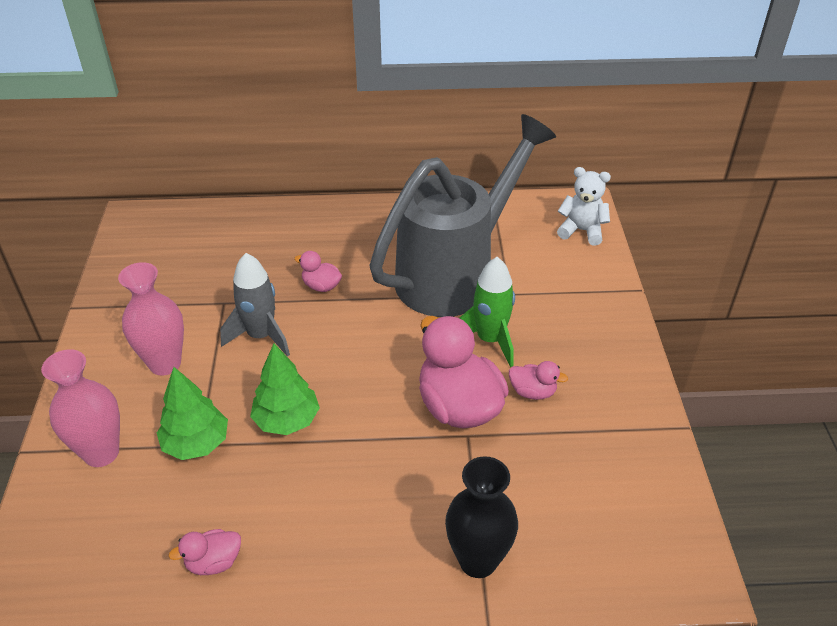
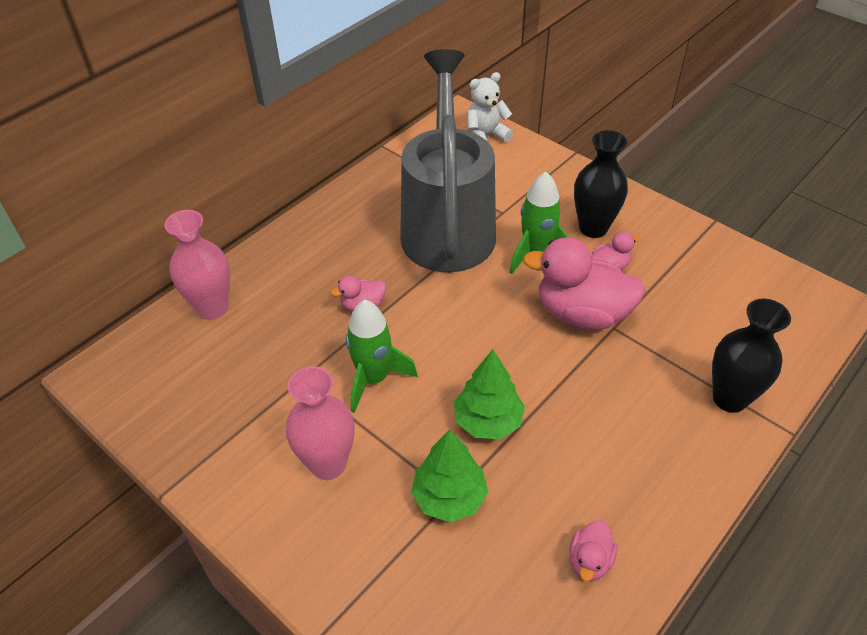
camera: 45 degrees left, 5 degrees up
(101, 453) = (386, 575): pink vase -> pink vase (212, 308)
(261, 336) = (373, 378): grey rocket -> green rocket
(565, 355) = (593, 228): none -> black vase

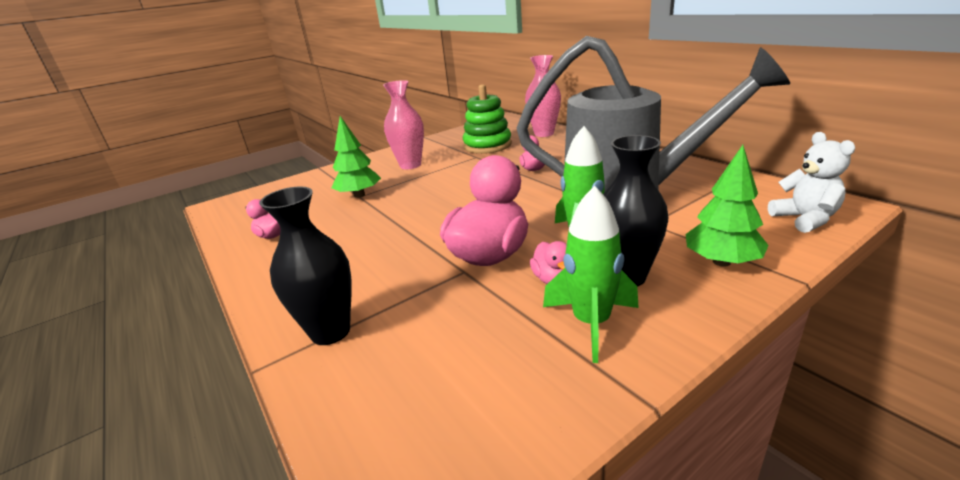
camera: 105 degrees right, 20 degrees down
(251, 373) = (487, 145): none -> green stacking toy
(373, 378) = (464, 174): green rocket -> green rocket (591, 323)
(488, 421) = (403, 208): green tree -> green tree (721, 262)

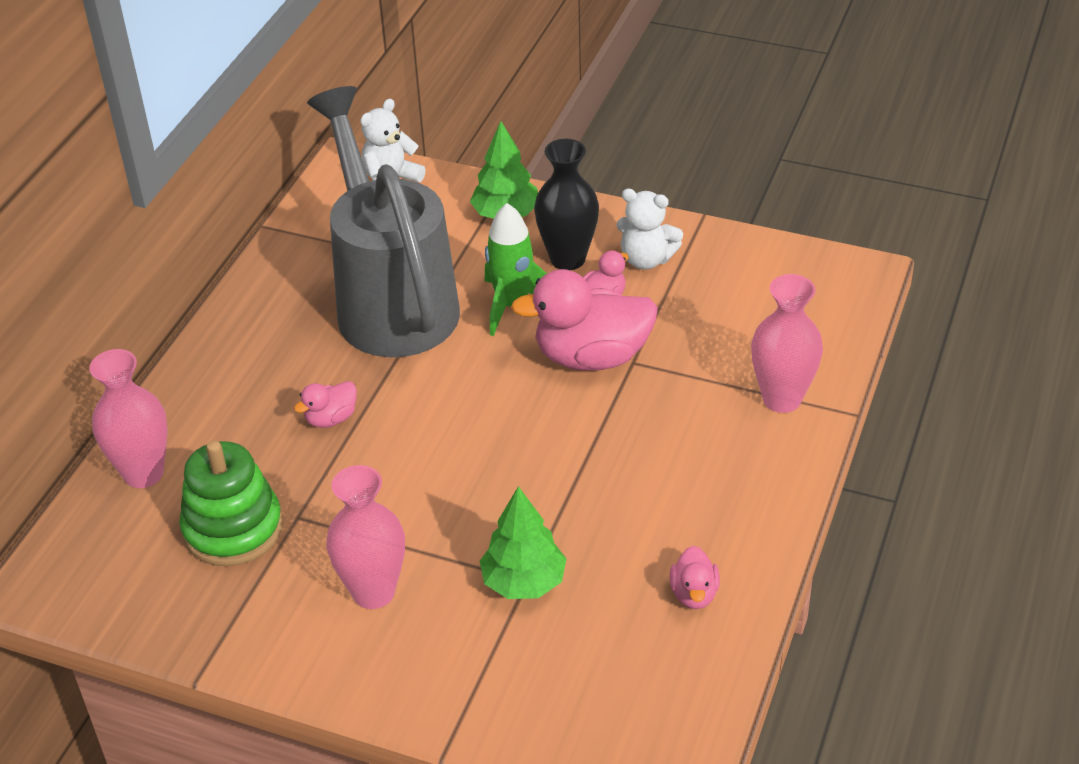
camera: 125 degrees left, 15 degrees up
(330, 332) = (782, 399): black vase -> pink vase
(591, 323) = (646, 259): green rocket -> white teddy bear

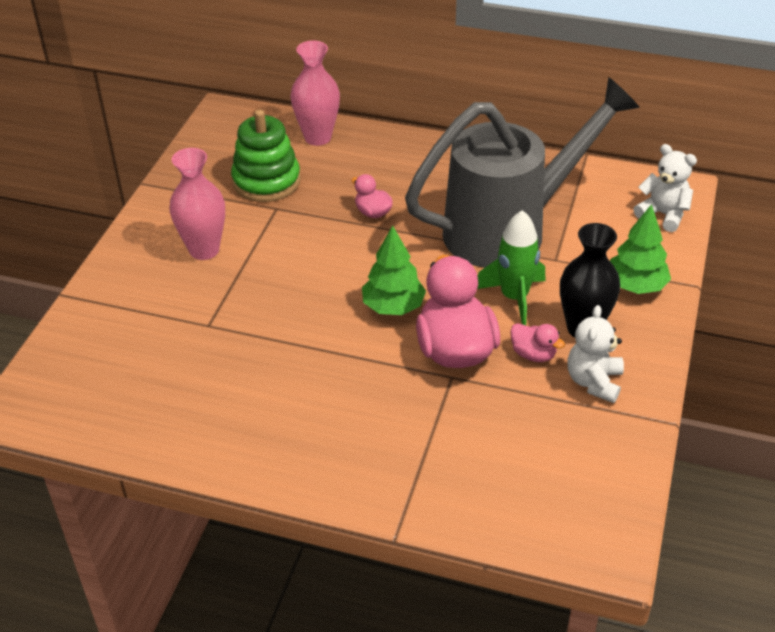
camera: 85 degrees right, 0 degrees up
(523, 582) = (206, 323): green tree -> green tree (393, 307)
(694, 594) = (184, 421): pink duck -> none
(782, 399) = (411, 481): pink vase -> none

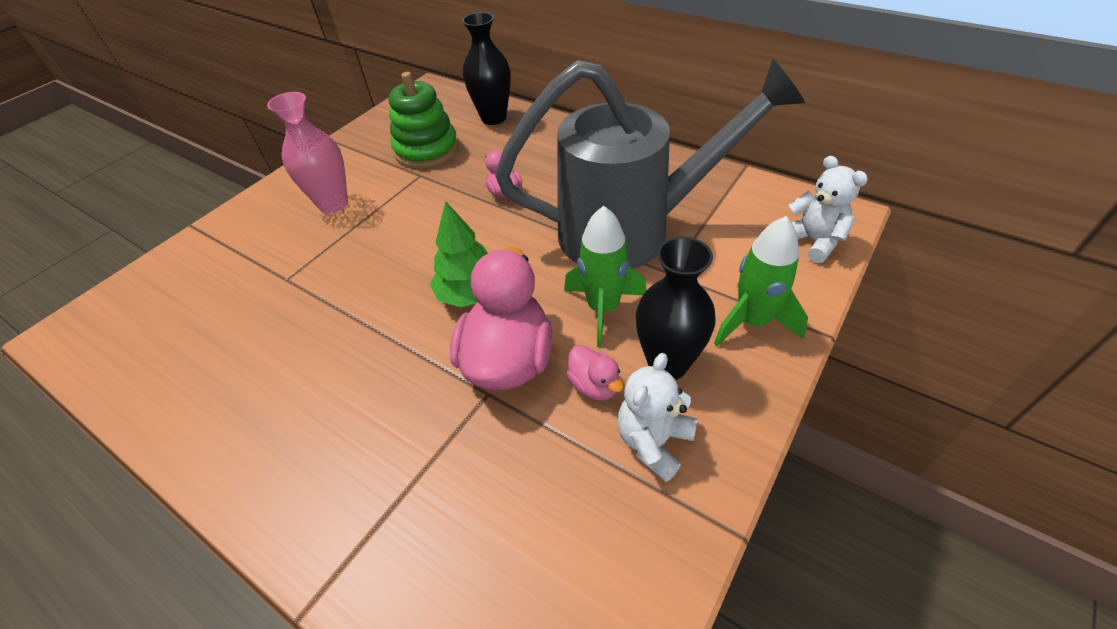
camera: 20 degrees right, 5 degrees up
(317, 137) = (493, 118): pink vase -> black vase
(636, 286) = (752, 321): green tree -> green rocket

